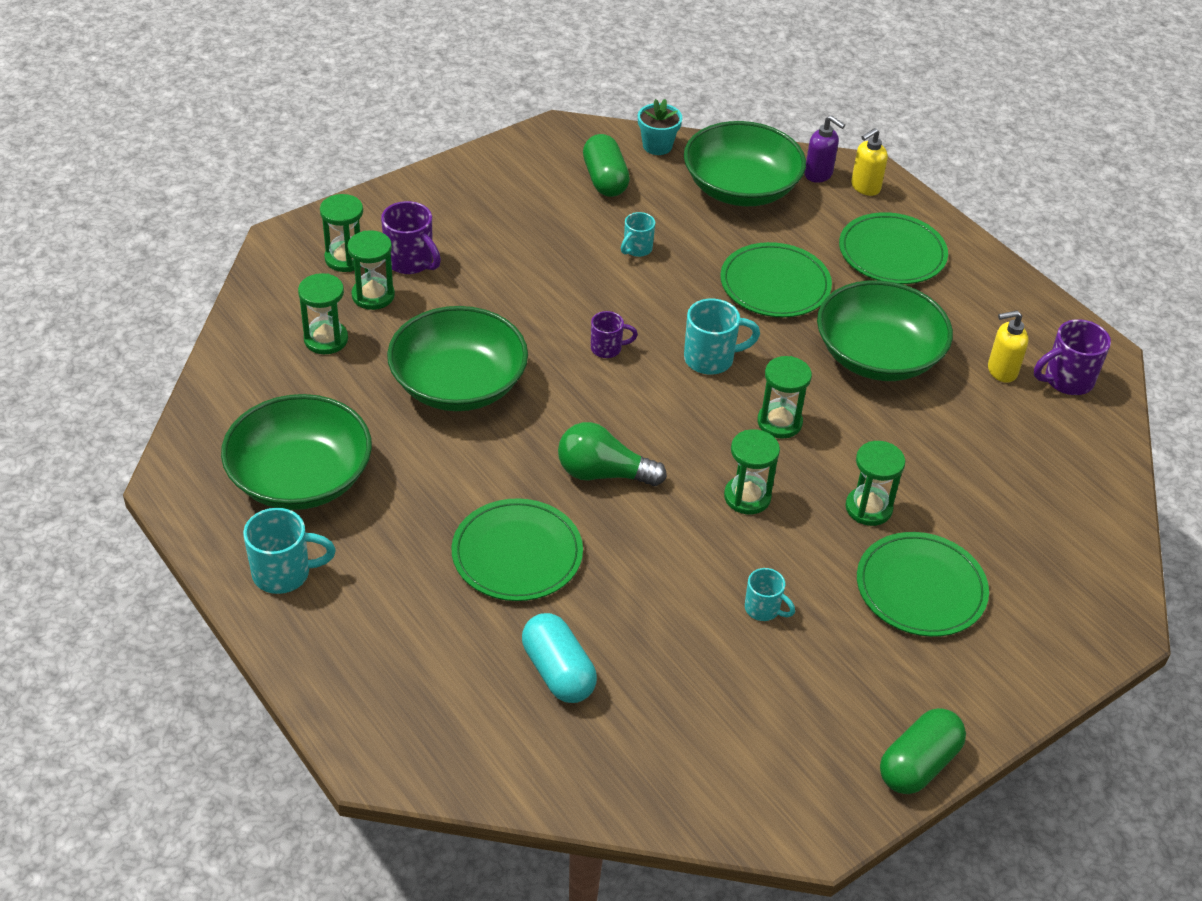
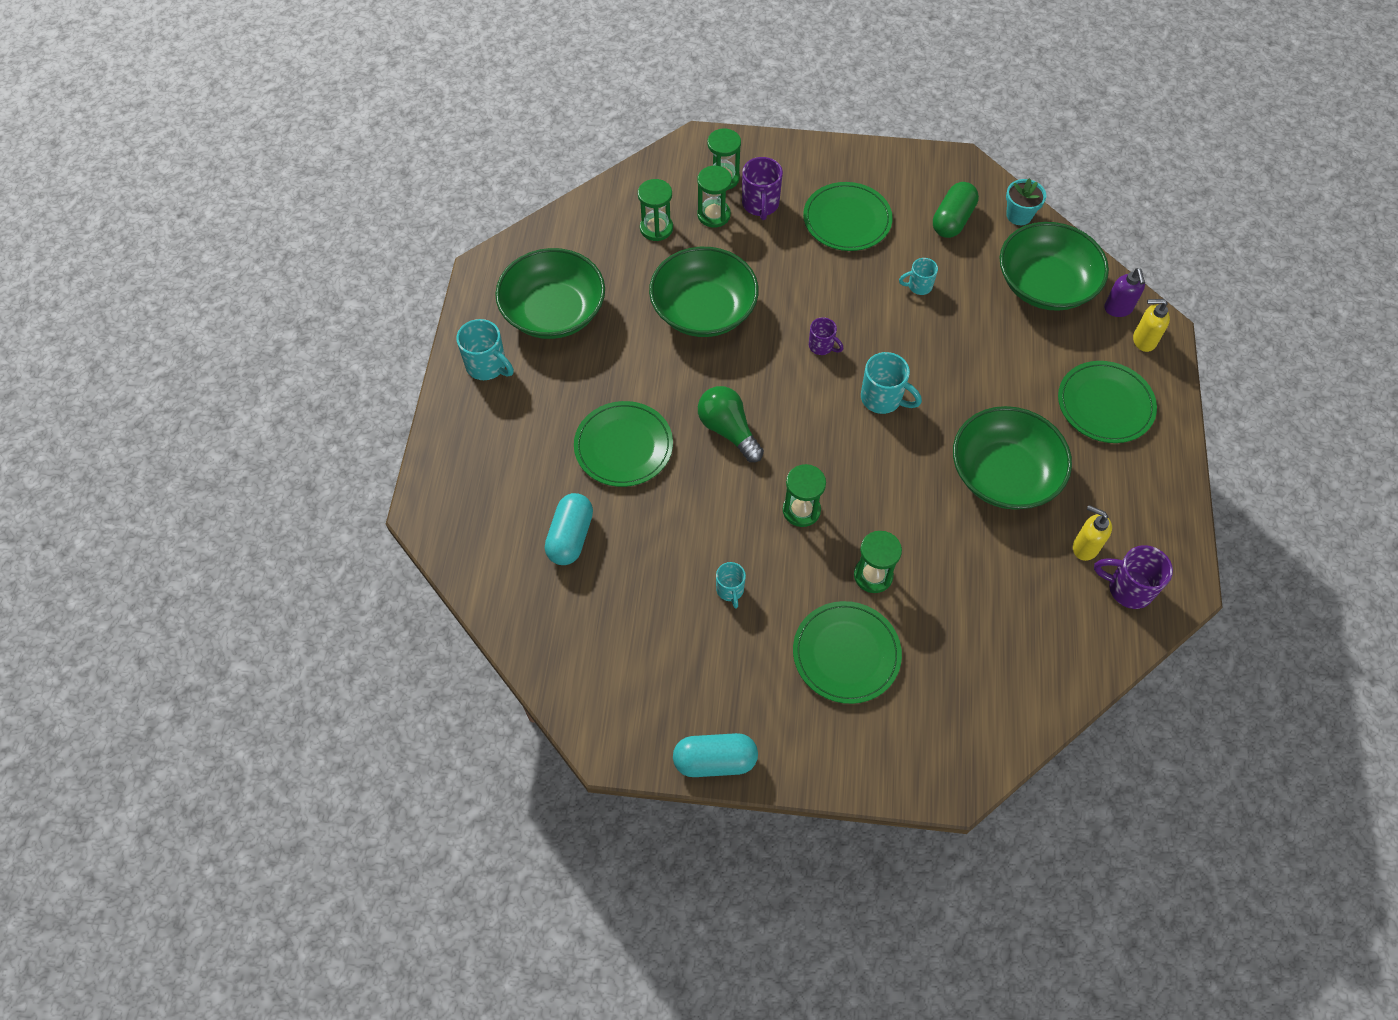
camera: 45 degrees right, 15 degrees up
(775, 284) = (988, 373): green plate -> green plate (847, 219)
(779, 422) = (879, 474): green hourglass -> none
(918, 764) = (715, 761): green capsule -> turquoise capsule

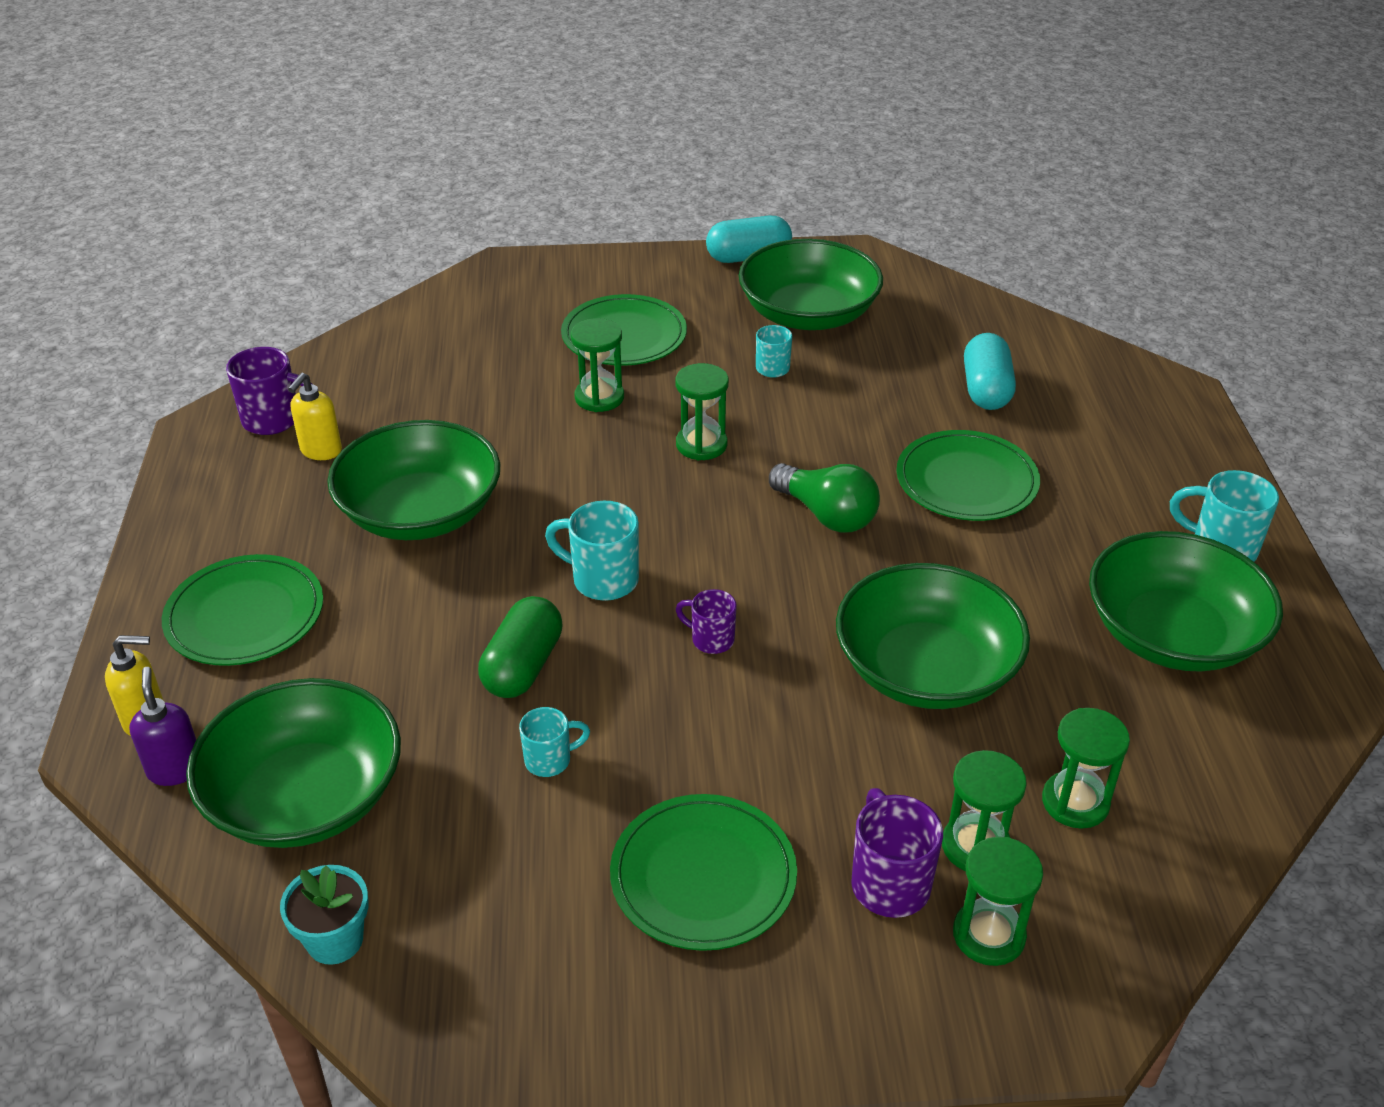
camera: 170 degrees right, 20 degrees down
(682, 659) = (808, 314): none -> green bowl
(952, 220) = (481, 907): green capsule -> green capsule (523, 666)
(1084, 547) = (320, 451): yellow soap dispenser -> yellow soap dispenser turned 90 degrees clockwise

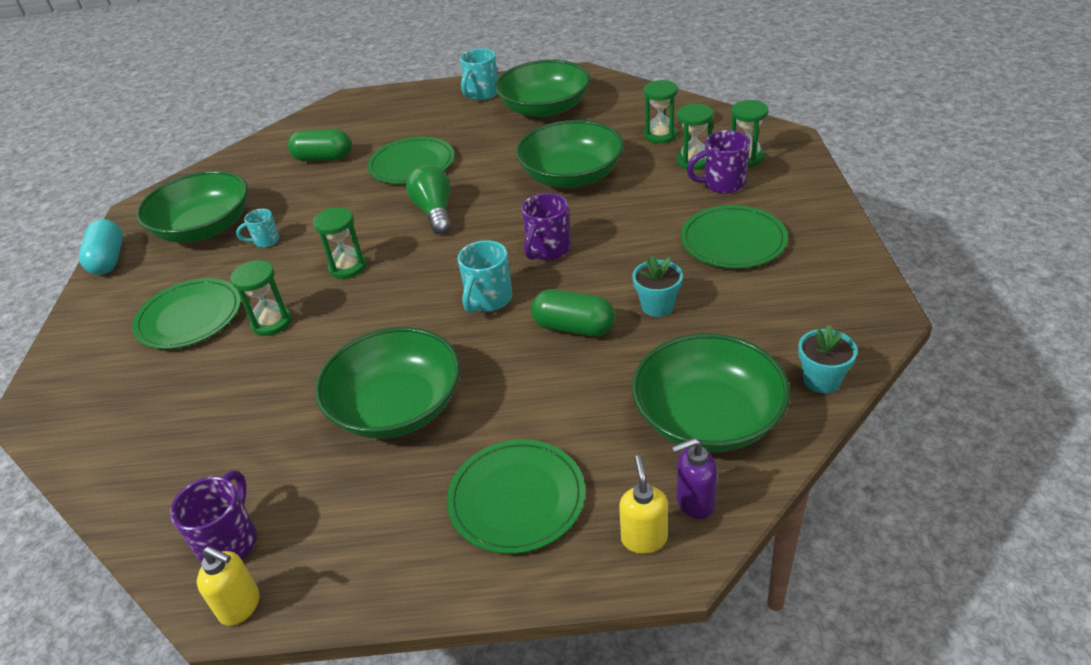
camera: 85 degrees left, 0 degrees up
(320, 451) = (293, 492): yellow soap dispenser -> yellow soap dispenser (240, 606)
(550, 760) = (657, 306): turquoise mug -> turquoise flower pot
(711, 639) = (548, 250): purple mug -> purple mug, size x1.61
(826, 515) = (434, 212): green light bulb -> green light bulb turned 60 degrees counterclockwise
(986, 390) = (323, 158): turquoise capsule -> green capsule

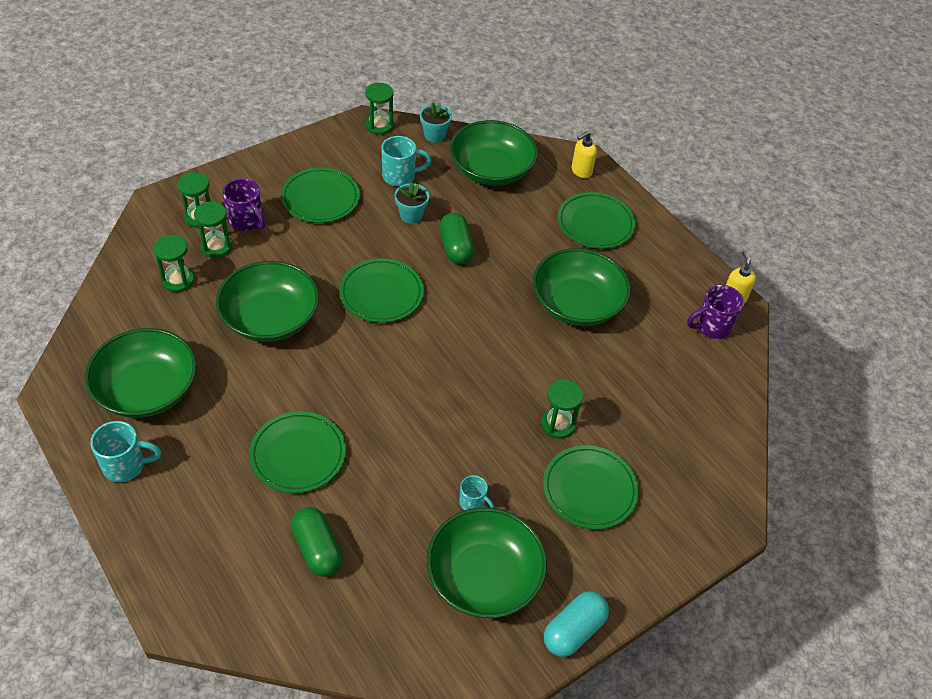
camera: 130 degrees left, 10 degrees up
(347, 267) = (470, 413): green hourglass -> green hourglass (379, 126)
(434, 212) = (368, 392): green light bulb -> none
(488, 300) = (455, 303): turquoise mug -> turquoise mug (400, 176)
(548, 250) = (381, 293): purple mug -> green plate
(694, 503) = (548, 160): purple soap dispenser -> none

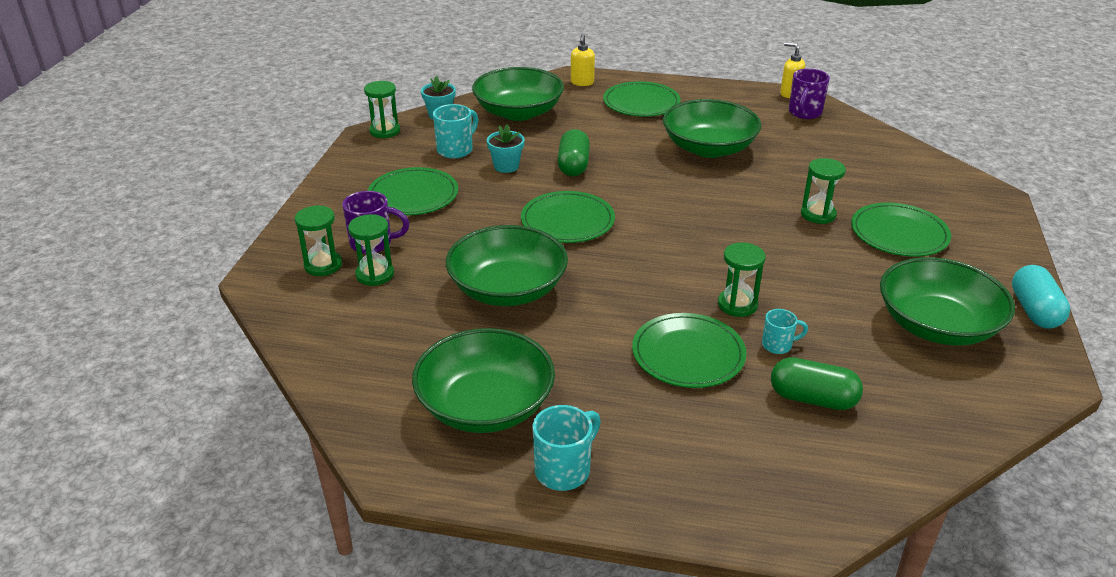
camera: 40 degrees left, 15 degrees down
(178, 280) = (379, 316): green hourglass -> green hourglass (737, 305)
(455, 248) = (573, 165): green capsule -> green capsule turned 60 degrees clockwise
(473, 503) = (853, 291): turquoise mug -> turquoise mug (778, 345)

